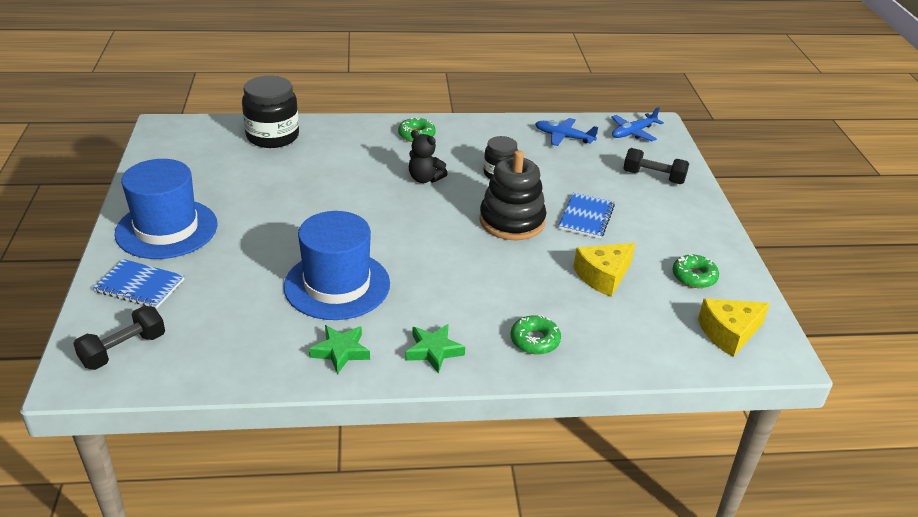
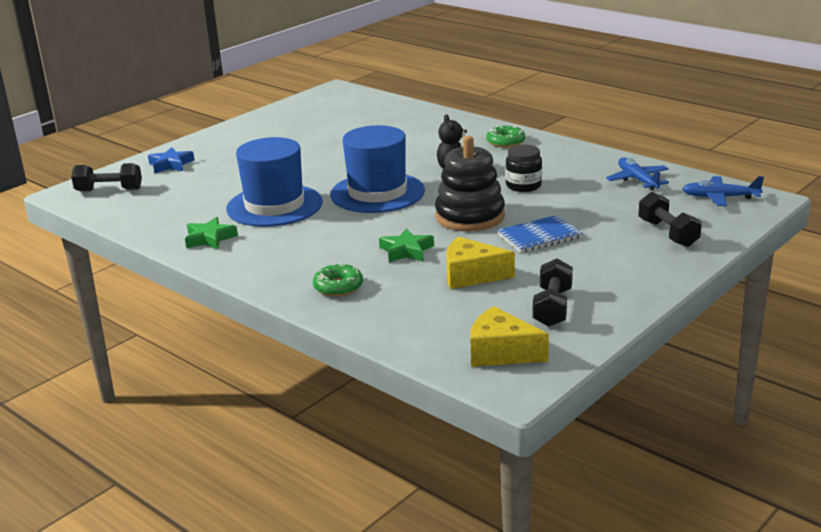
camera: 50 degrees right, 10 degrees down
(140, 286) = (171, 164): blue notebook -> blue star
(166, 229) = (236, 142): blue hat -> blue hat (377, 193)
(272, 136) = (396, 113): black jar -> none
(433, 351) = (262, 262): green star -> green star (406, 251)
(694, 276) = (552, 307): green donut -> black dumbbell

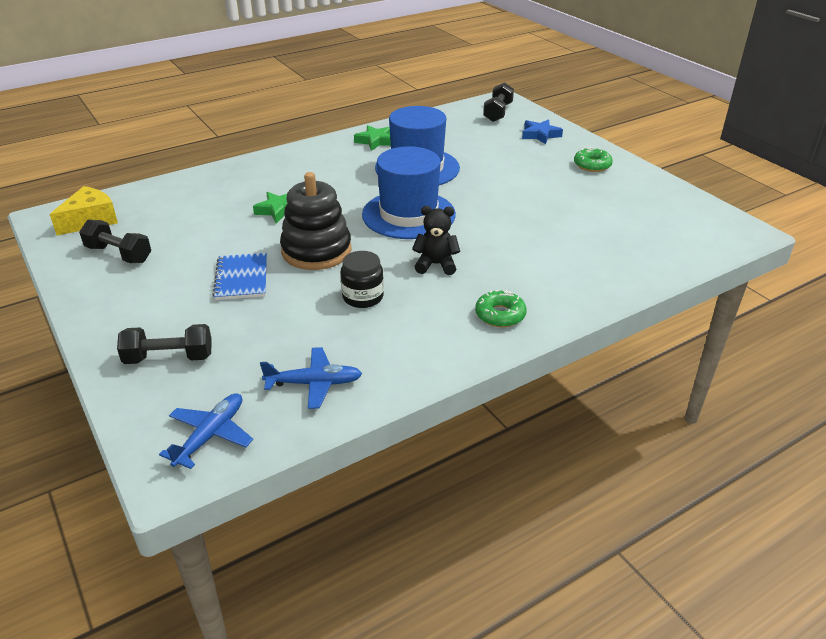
camera: 105 degrees right, 10 degrees up
(338, 287) = (249, 177): green donut -> green donut (592, 165)
(471, 275) = (208, 230): yellow cheese -> none

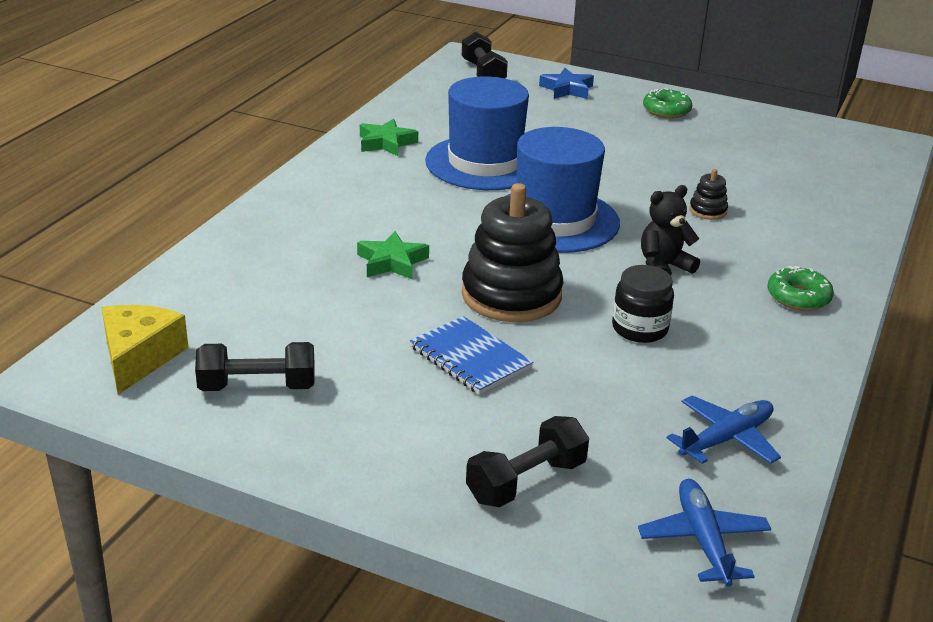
camera: 35 degrees left, 5 degrees down
(521, 238) = (708, 211): none -> black stacking toy

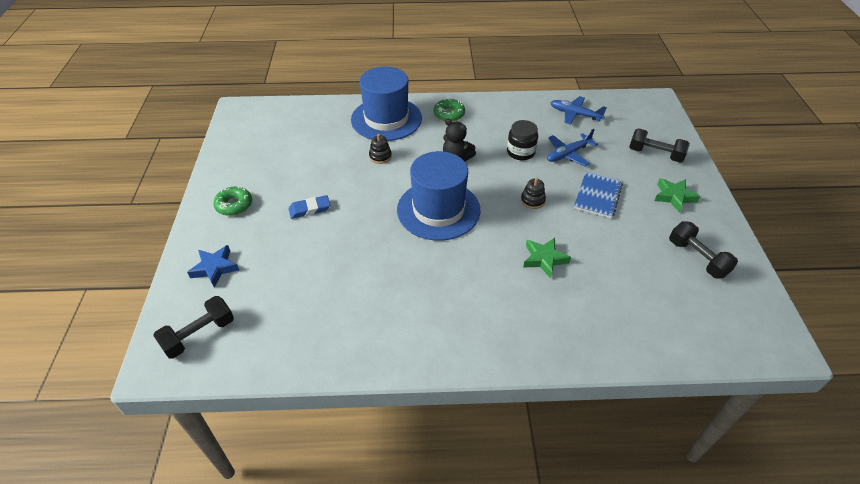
camera: 115 degrees left, 15 degrees up
(139, 357) = (732, 319): yellow cheese -> none
(386, 143) = (385, 338): green star -> green star (674, 197)
(485, 163) = (382, 267): blue hat -> blue hat (386, 119)
(511, 295) = (532, 200): black stacking toy -> black stacking toy, size x0.43
(624, 146) = (309, 209): none -> blue eraser
(703, 541) = (635, 109): blue plane -> blue plane (568, 154)

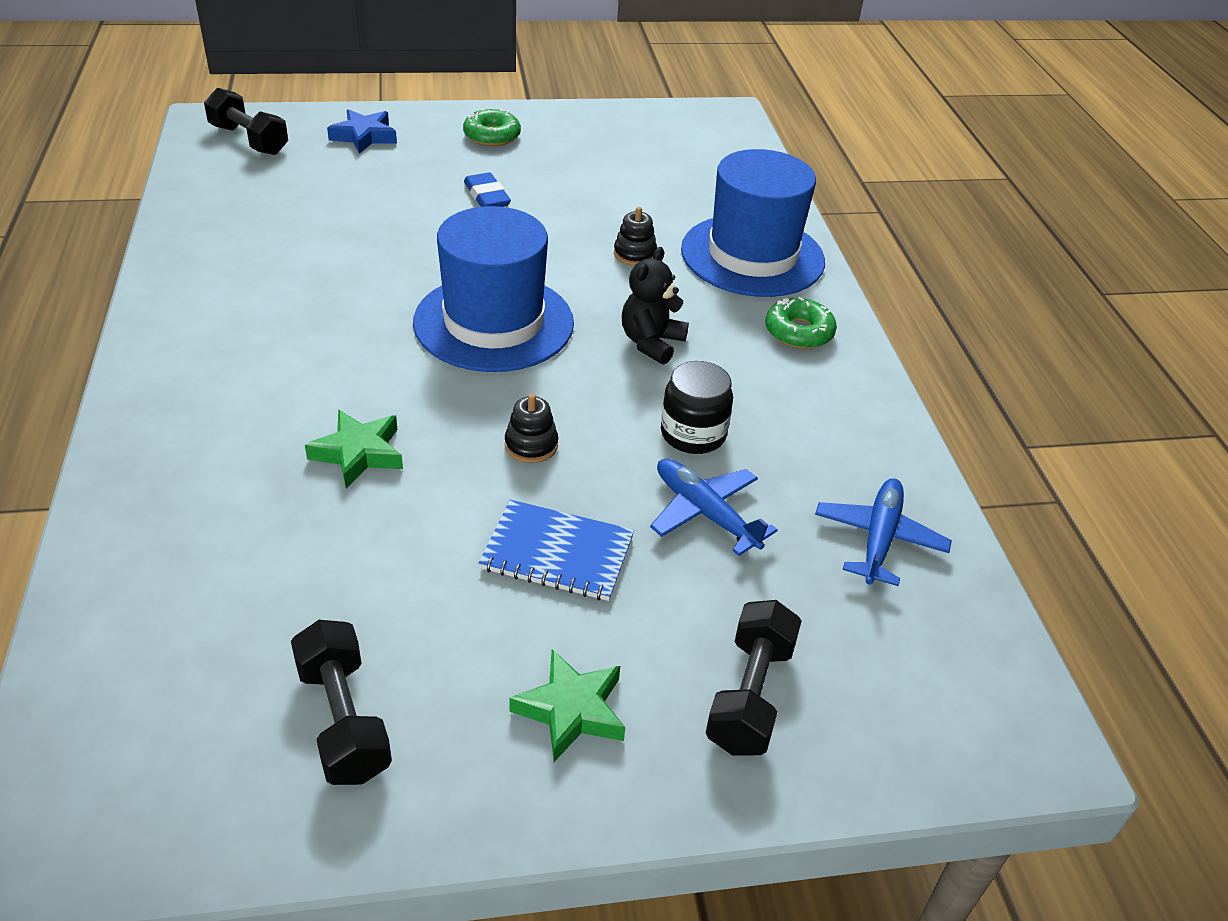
camera: 80 degrees right, 5 degrees down
(697, 258) = (343, 720): black dumbbell -> black dumbbell turned 75 degrees counterclockwise

